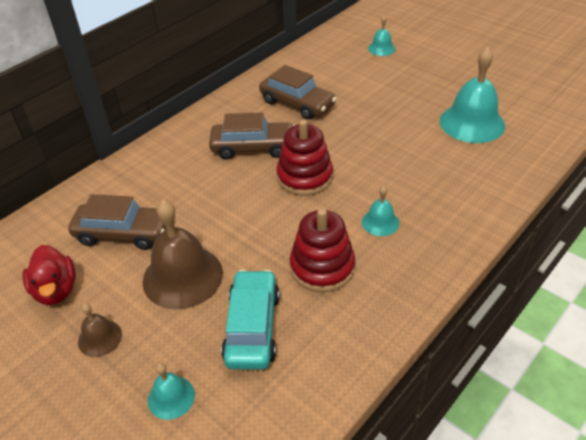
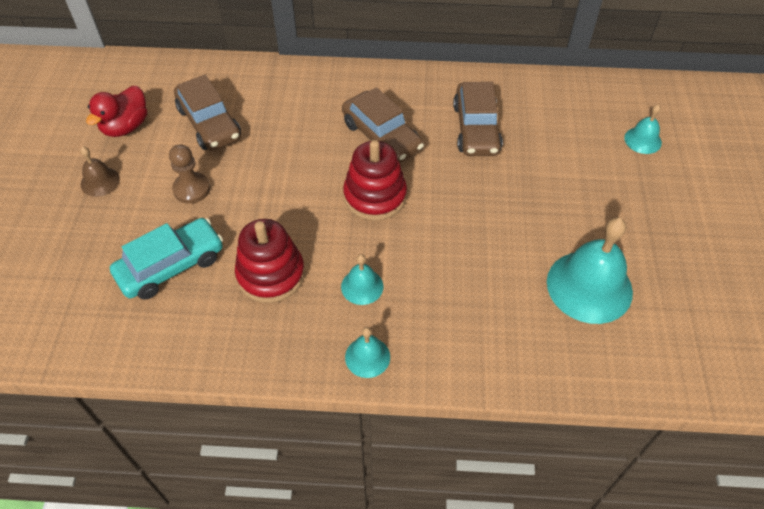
camera: 50 degrees right, 10 degrees up
(171, 397) = (74, 258): turquoise bell -> turquoise bell (367, 357)
(182, 276) = (192, 189): brown bell -> brown pawn

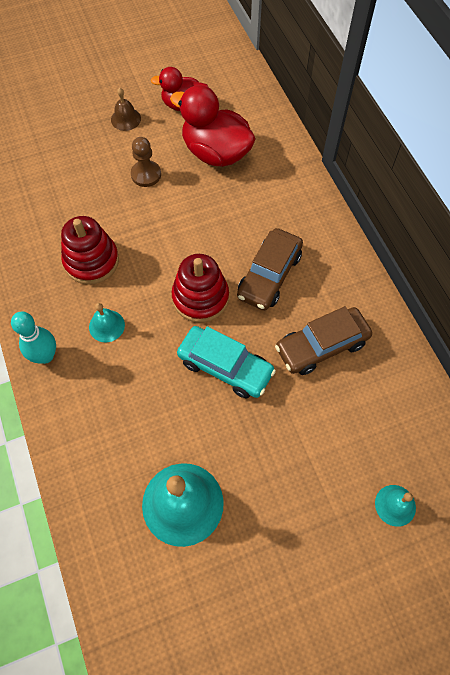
camera: 65 degrees right, 10 degrees up
(171, 266) = (72, 198): turquoise car -> turquoise car (225, 367)
(209, 123) = (216, 152): brown car -> red duck
(367, 357) = (45, 356): turquoise bell -> turquoise bowling pin

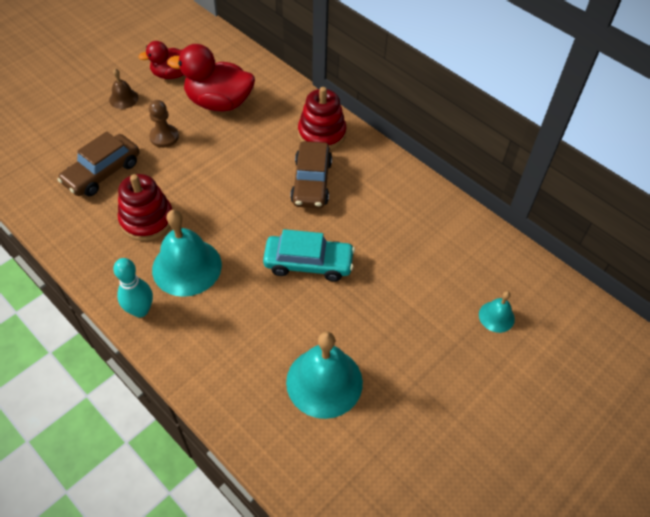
camera: 25 degrees left, 10 degrees down
(106, 326) = (187, 267): turquoise bell -> turquoise bell, size x2.00
(200, 297) = (260, 217): red stacking toy -> red stacking toy (322, 134)
(321, 346) = (380, 221): brown car -> brown car (102, 172)

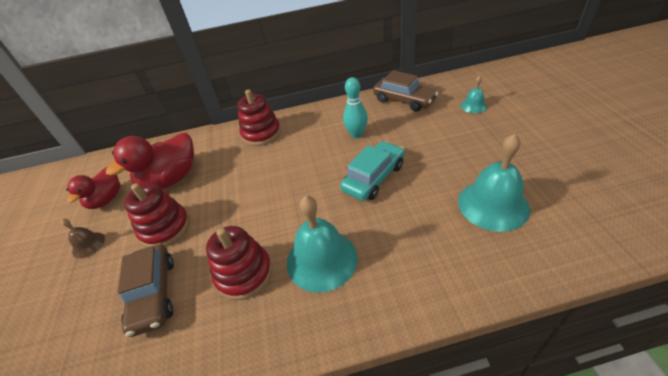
camera: 50 degrees left, 10 degrees down
(140, 310) = (347, 317): turquoise bowling pin -> turquoise bowling pin (356, 134)
(164, 137) = (165, 228): brown pawn -> red stacking toy
(311, 182) = (299, 152): brown car -> brown car (404, 100)

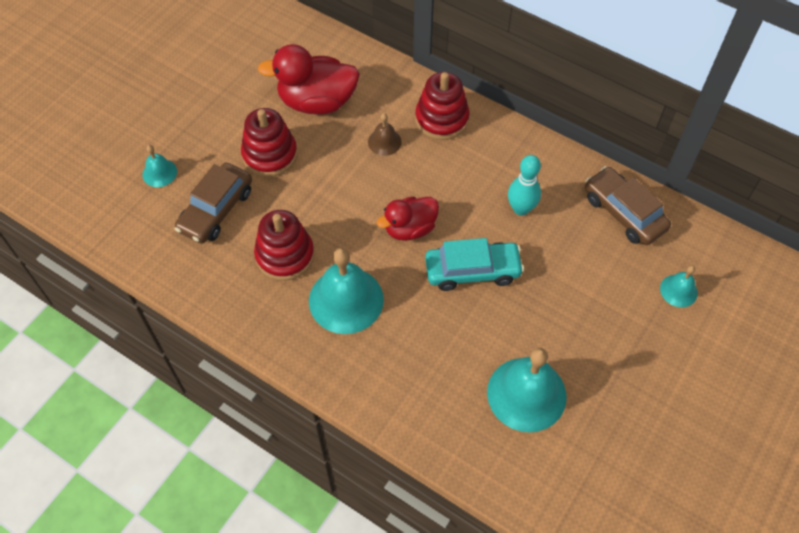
camera: 40 degrees right, 15 degrees up
(73, 312) = (159, 173): none -> turquoise bell
(88, 245) = (207, 116): brown bell -> brown bell (384, 142)
(106, 199) = (252, 76): red duck -> red duck (410, 228)
(404, 100) = (624, 212): brown car -> brown car turned 150 degrees clockwise

